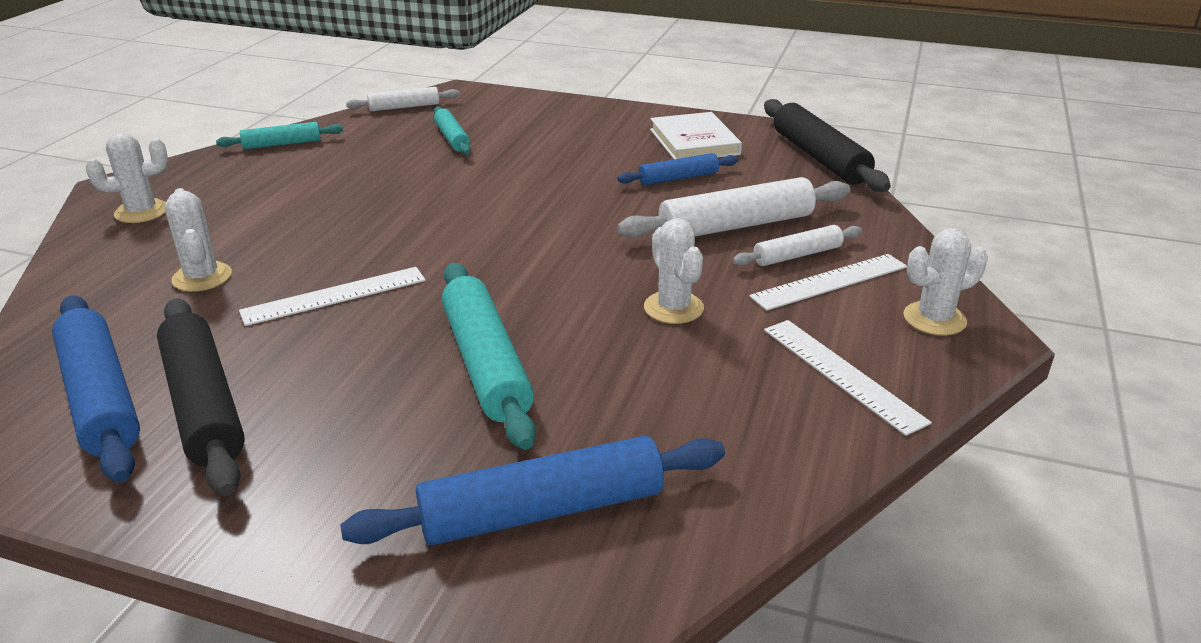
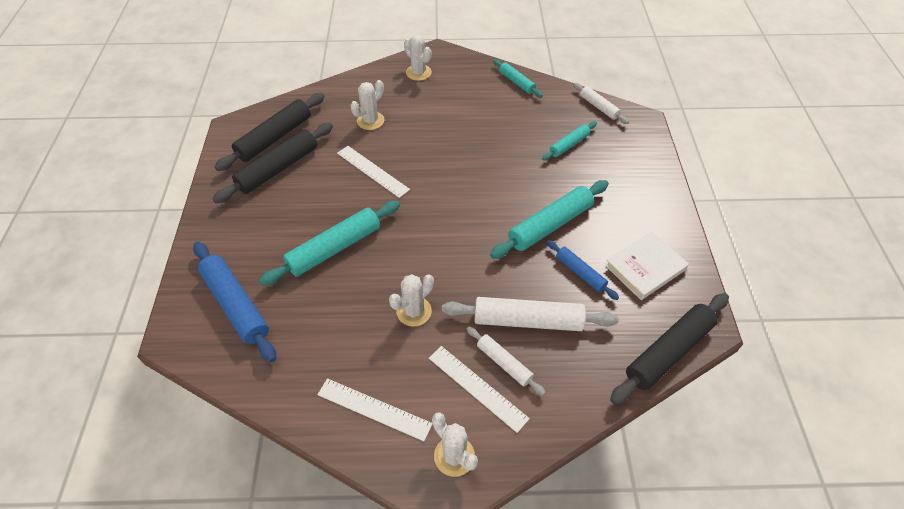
camera: 70 degrees right, 20 degrees up
(100, 398) = (274, 138): blue rolling pin -> black rolling pin
(585, 179) = (550, 225): none -> turquoise rolling pin
(736, 226) = (527, 320): white rolling pin -> white rolling pin turned 45 degrees counterclockwise
(841, 374) = (374, 409): white ruler -> white ruler turned 75 degrees clockwise

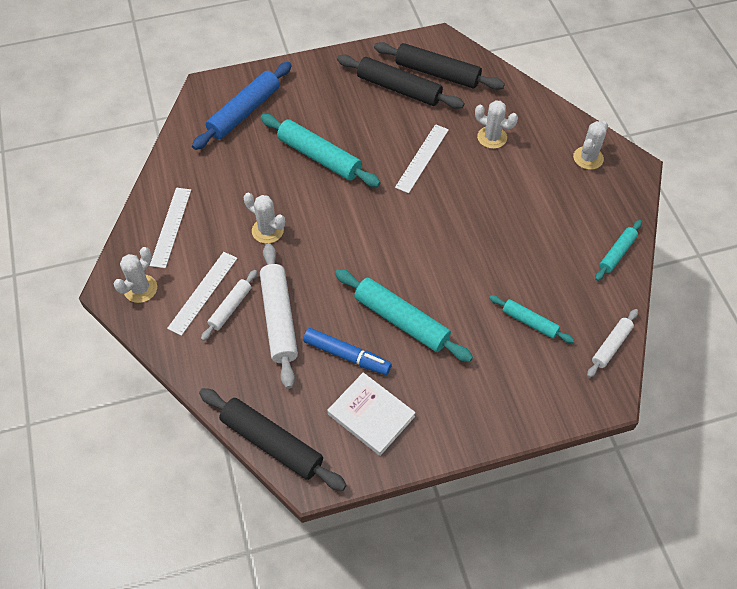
camera: 75 degrees right, 5 degrees up
(580, 273) = (347, 355): blue rolling pin -> blue marker

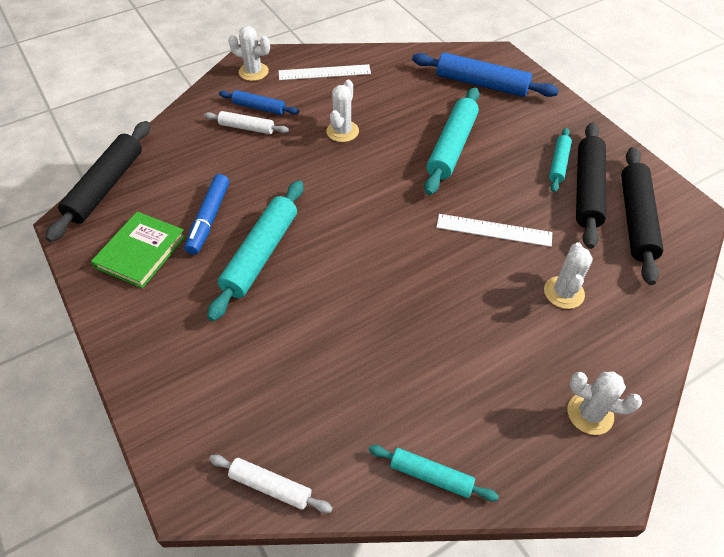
camera: 75 degrees right, 5 degrees down
(203, 292) = (259, 107): white ruler -> blue rolling pin
(279, 319) = (242, 162): white rolling pin -> none
(371, 415) = (141, 252): white book -> green book
(529, 322) = (287, 380): turquoise rolling pin -> turquoise rolling pin (558, 164)

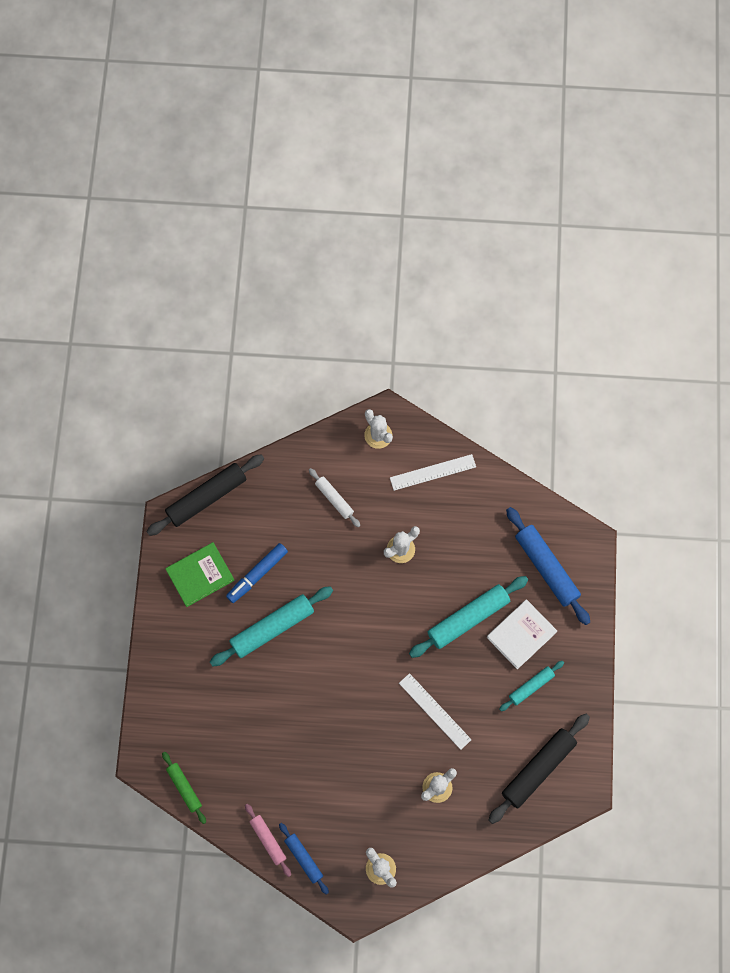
camera: 35 degrees right, 20 degrees up
(259, 107) = (356, 482): blue rolling pin -> blue rolling pin (304, 858)
(270, 486) = (184, 788): white rolling pin -> green rolling pin
(324, 72) = (433, 472): white ruler -> white ruler turned 45 degrees counterclockwise
(431, 476) = (268, 840): turquoise rolling pin -> pink rolling pin
(509, 134) = (521, 634): none -> white book
(587, 190) = (529, 723): black rolling pin -> none

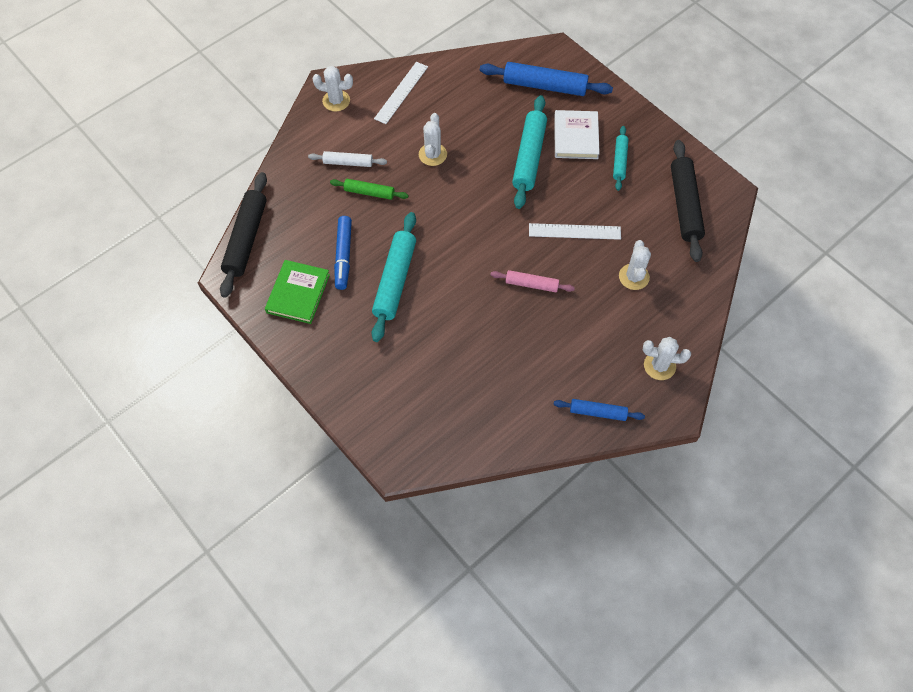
camera: 45 degrees left, 10 degrees down
(184, 788) = (450, 450): green rolling pin -> green rolling pin (369, 192)
(268, 840) = (557, 425): pink rolling pin -> pink rolling pin (531, 284)

